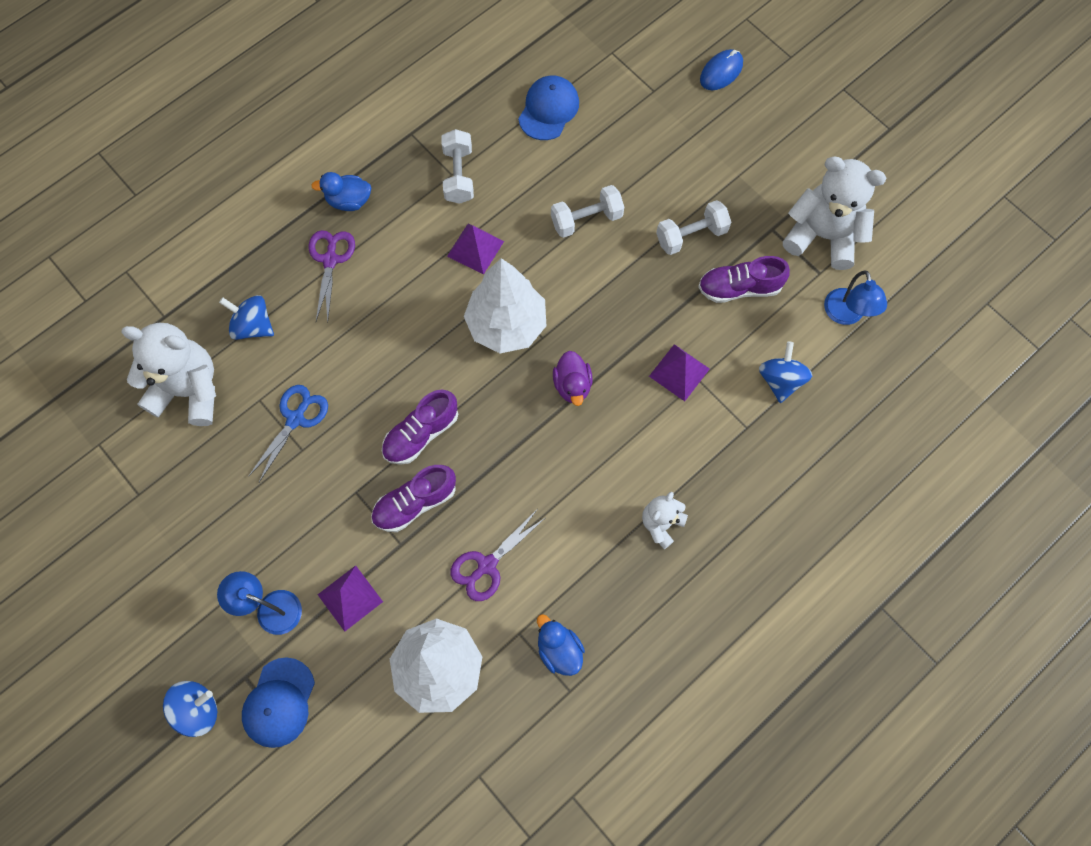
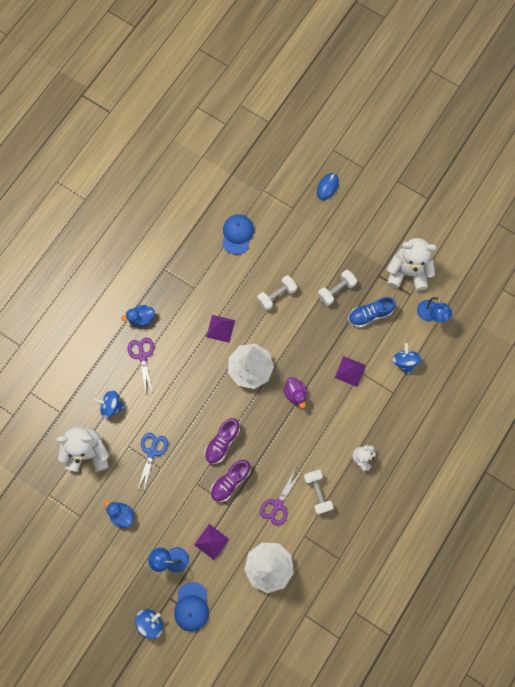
camera: 15 degrees left, 5 degrees up
(458, 175) = (198, 287): white dumbbell -> white dumbbell (317, 492)
(559, 650) = (327, 539): blue duck -> blue duck (122, 514)
(739, 288) = (370, 314): purple shoe -> blue shoe

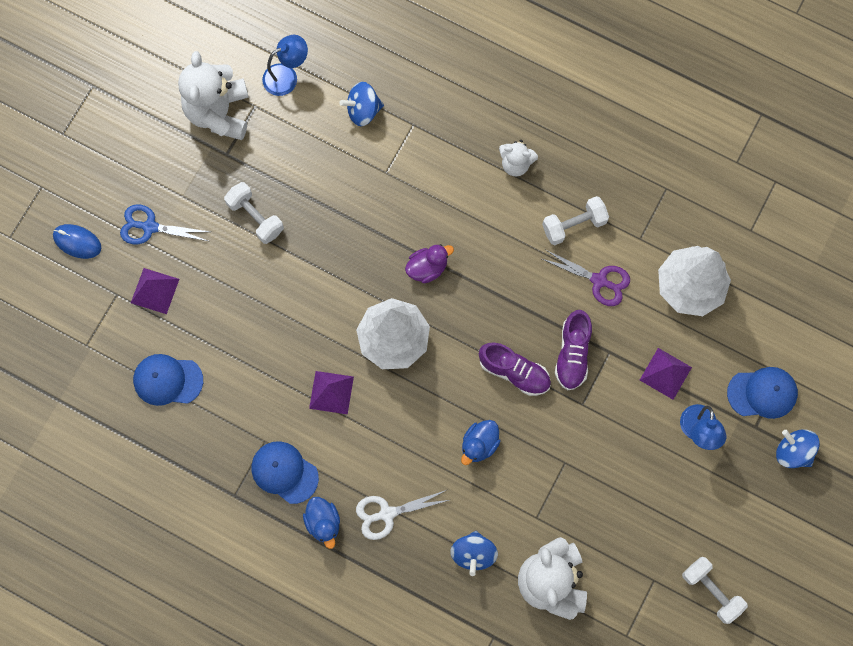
camera: 95 degrees left, 0 degrees up
(122, 514) = (642, 514): blue duck -> blue duck (479, 444)
(142, 356) = (387, 513): purple scissors -> white scissors
(152, 452) = (541, 479): blue scissors -> blue scissors (150, 227)
(174, 298) = (284, 472): none -> blue cap
(230, 481) = (572, 354): purple shoe -> purple shoe turned 60 degrees clockwise
(276, 295) = (270, 308): white dumbbell -> white dumbbell (711, 591)
(350, 371) = (385, 189): purple pyramid -> purple pyramid (155, 291)
(370, 314) = (291, 164): blue shoe -> none

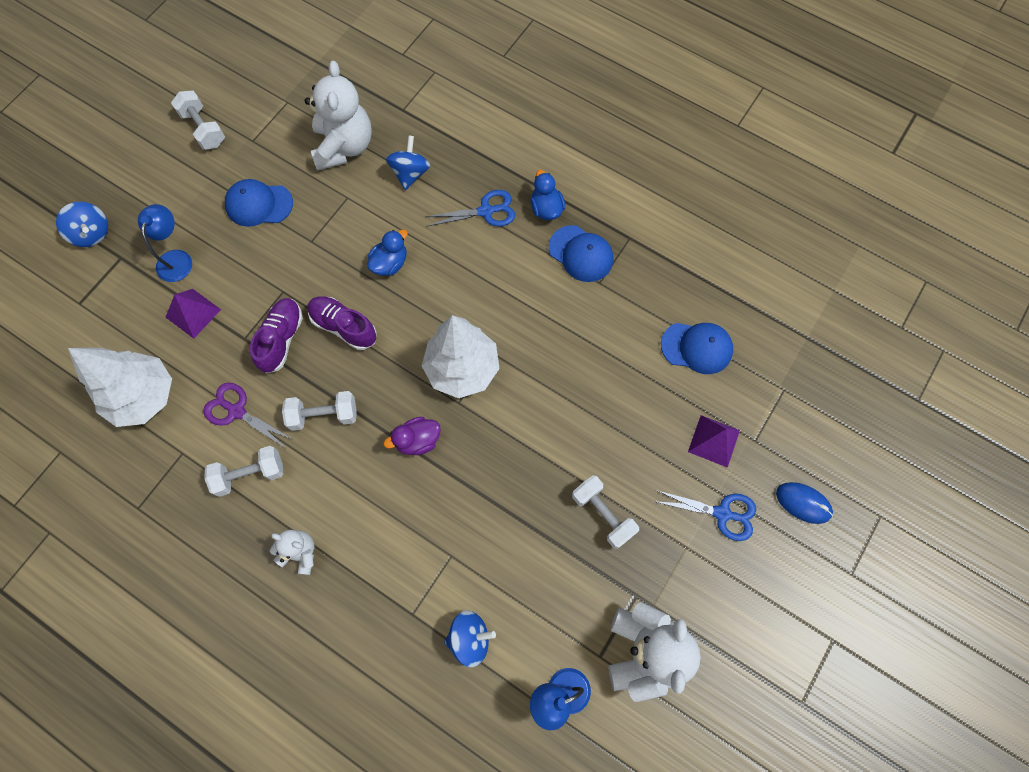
camera: 175 degrees left, 5 degrees down
(331, 392) = (530, 322): purple pyramid -> none
(387, 513) = (485, 211): white scissors -> blue scissors
(517, 284) = (324, 415): none -> white dumbbell
(762, 393) = (103, 287): blue cap -> blue cap (259, 204)

